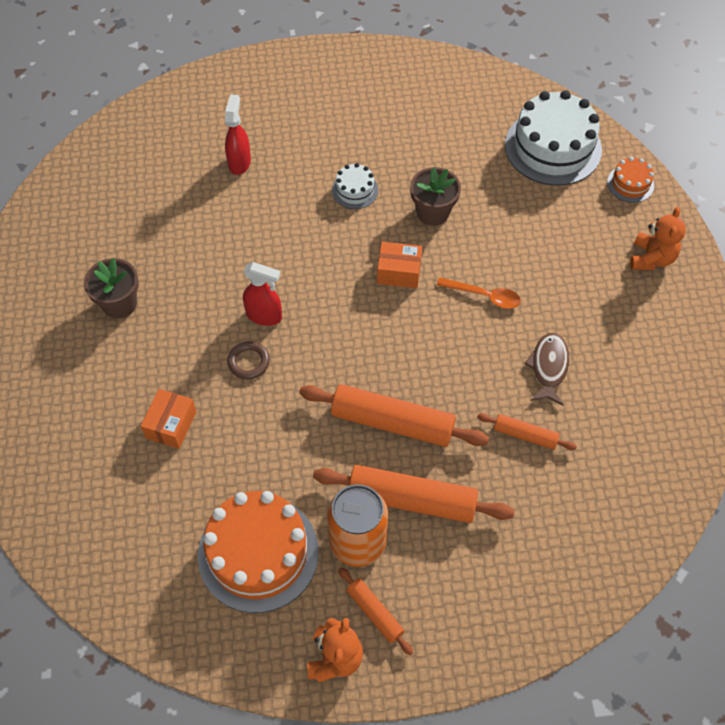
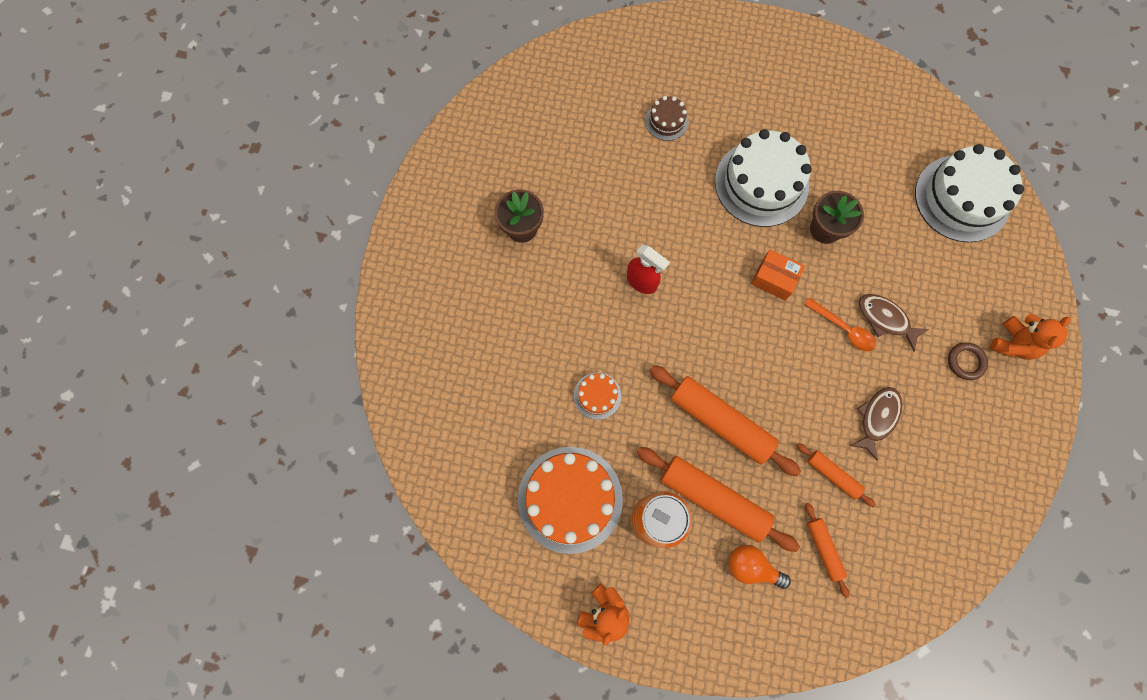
camera: 20 degrees right, 15 degrees up
(171, 425) = (532, 357): orange box -> none
(239, 162) = (666, 121): red spray bottle -> brown cake
(249, 362) = (615, 321): brown ring -> brown ring (965, 362)
(355, 190) = (761, 183): white cake -> white cake, size x2.12
(375, 613) = (649, 587): orange rolling pin -> orange rolling pin (824, 549)
(476, 553) = (751, 567): none -> orange light bulb
(522, 274) = (885, 319): none -> brown fish
(630, 184) = (1022, 260): orange cake -> orange cake (597, 396)

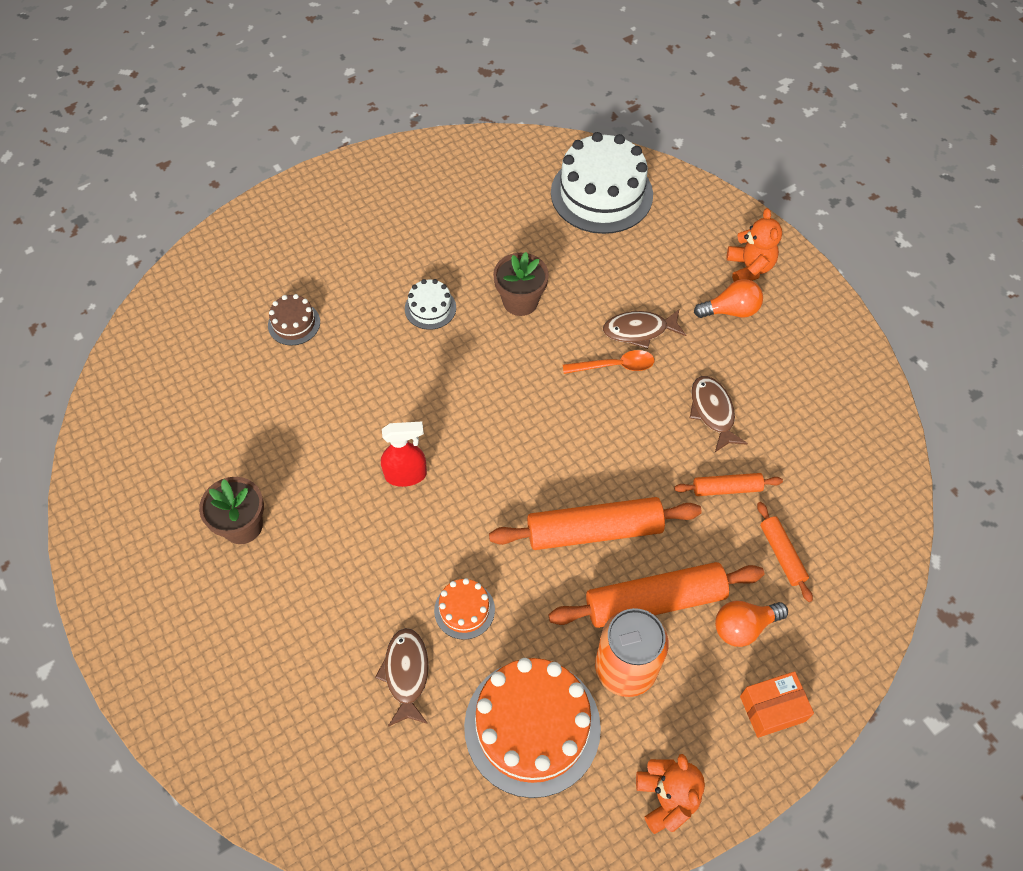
camera: 45 degrees left, 15 degrees down
(530, 401) = (406, 674): none -> brown fish
(761, 183) = (430, 308): white cake -> white cake, size x0.47
(774, 279) = (519, 375): orange box -> orange box (772, 709)
(824, 549) = (782, 554): orange rolling pin -> orange rolling pin turned 45 degrees clockwise
(965, 362) = (731, 310): brown ring -> orange light bulb

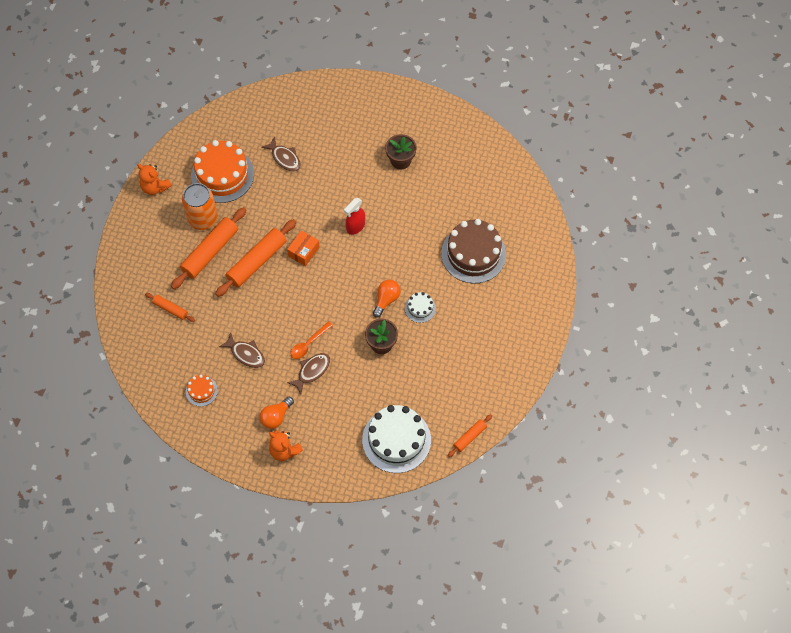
camera: 140 degrees right, 5 degrees up
(294, 323) = (473, 254): brown cake -> brown cake, size x2.12
(464, 610) = (283, 194): orange cake -> orange cake (201, 391)
(726, 488) = (214, 321): orange rolling pin -> orange rolling pin (469, 437)
(743, 627) = (167, 267): orange light bulb -> orange light bulb (386, 300)
(772, 709) = (135, 245): orange box -> orange box (303, 252)

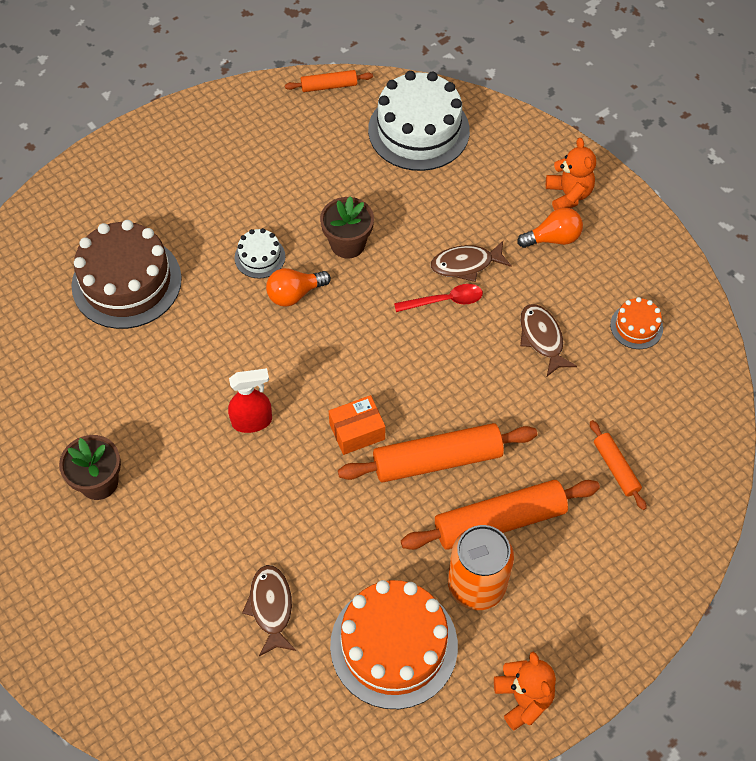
camera: 145 degrees left, 5 degrees down
(308, 343) = (445, 301): orange spoon -> red spoon

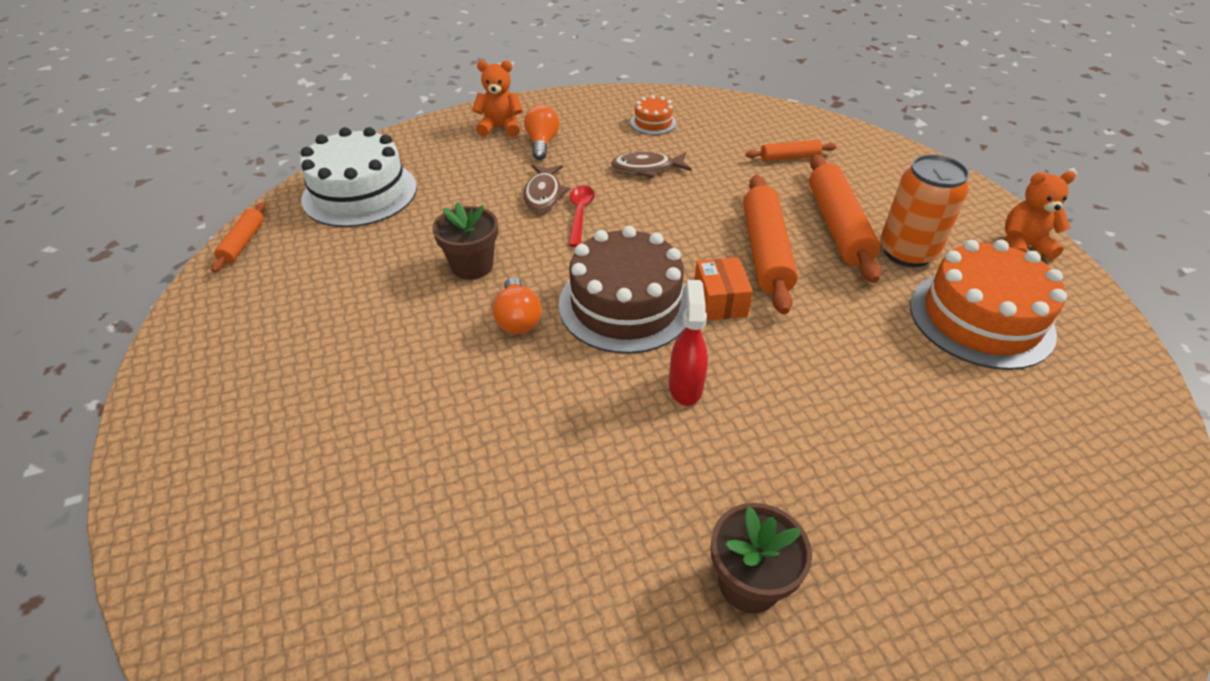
camera: 75 degrees left, 15 degrees down
(126, 282) = (406, 492): brown cake -> brown cake (625, 304)
(260, 257) = (447, 340): white cake -> none
(271, 607) = (945, 411): brown fish -> none

